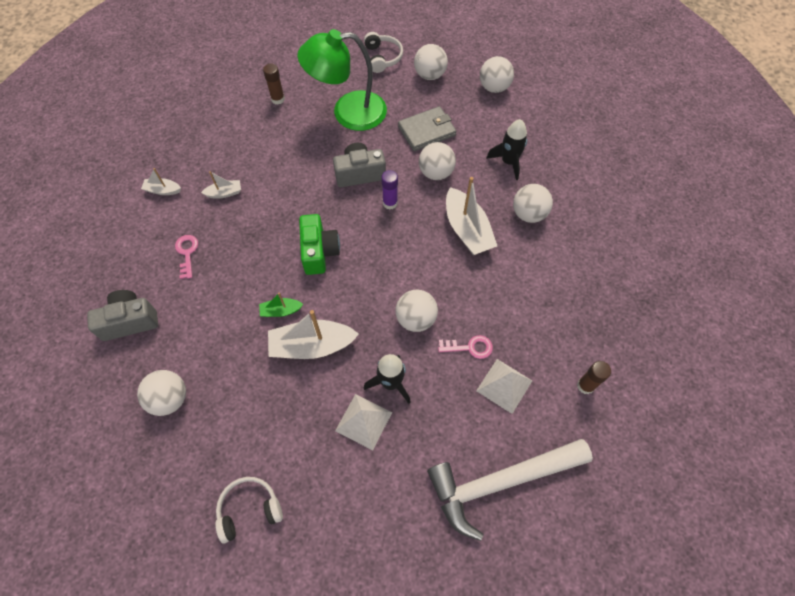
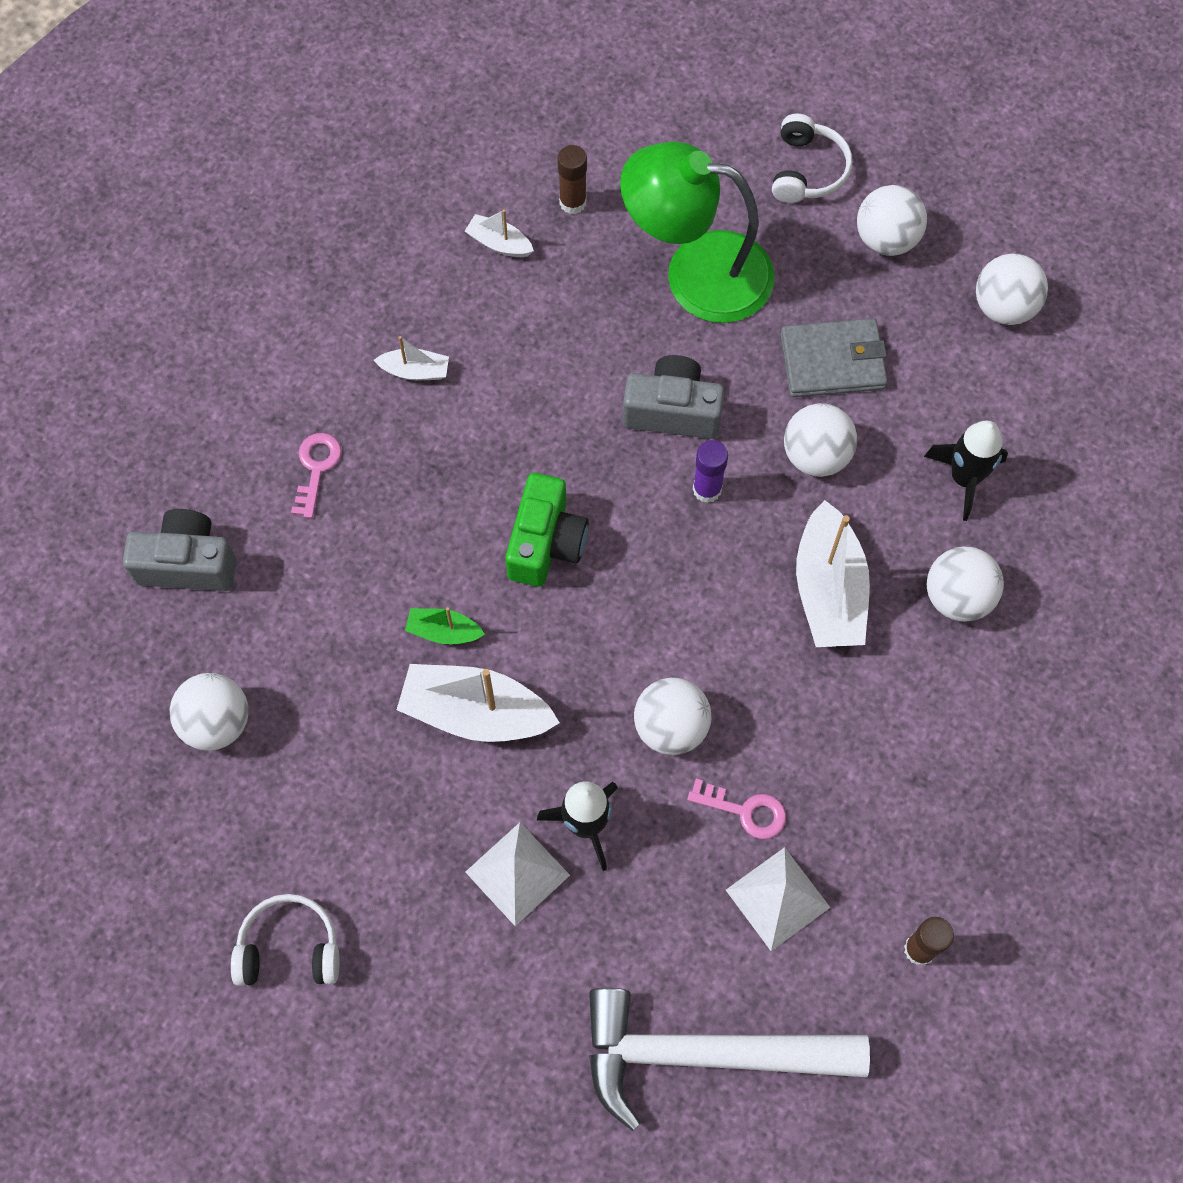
camera: 20 degrees right, 5 degrees up
(163, 190) = (308, 330): white boat -> white boat (499, 243)

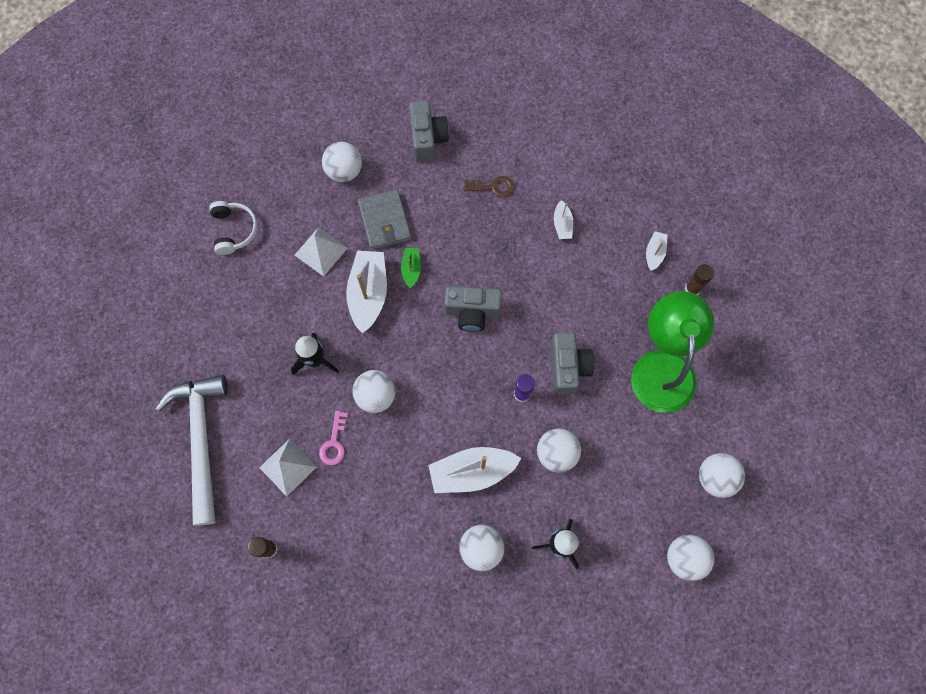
camera: 80 degrees right, 5 degrees up
(316, 468) = (493, 187): pink key -> brown key
(517, 873) = (285, 330): white pyramid -> white pyramid (321, 251)
(546, 543) = (472, 312): green camera -> grey camera
(807, 170) = (752, 422): white headphones -> none
(832, 361) = (621, 455): grey wallet -> grey wallet (384, 221)

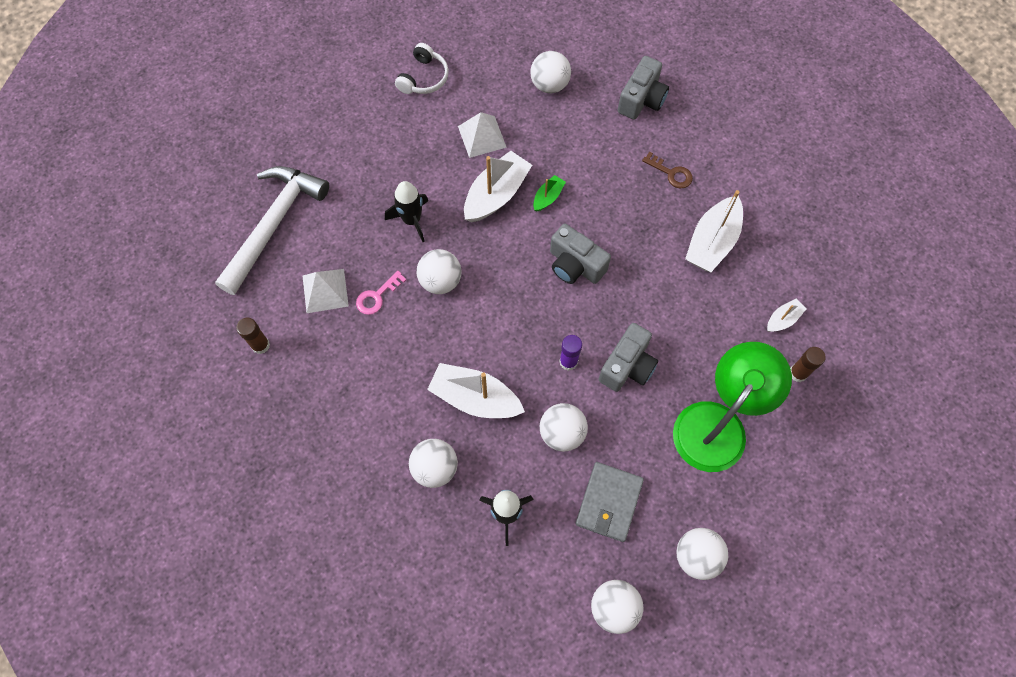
camera: 35 degrees right, 5 degrees down
(384, 221) = (554, 145): grey wallet -> grey wallet (608, 502)
(562, 224) = (712, 242): white boat -> white boat, size x1.99

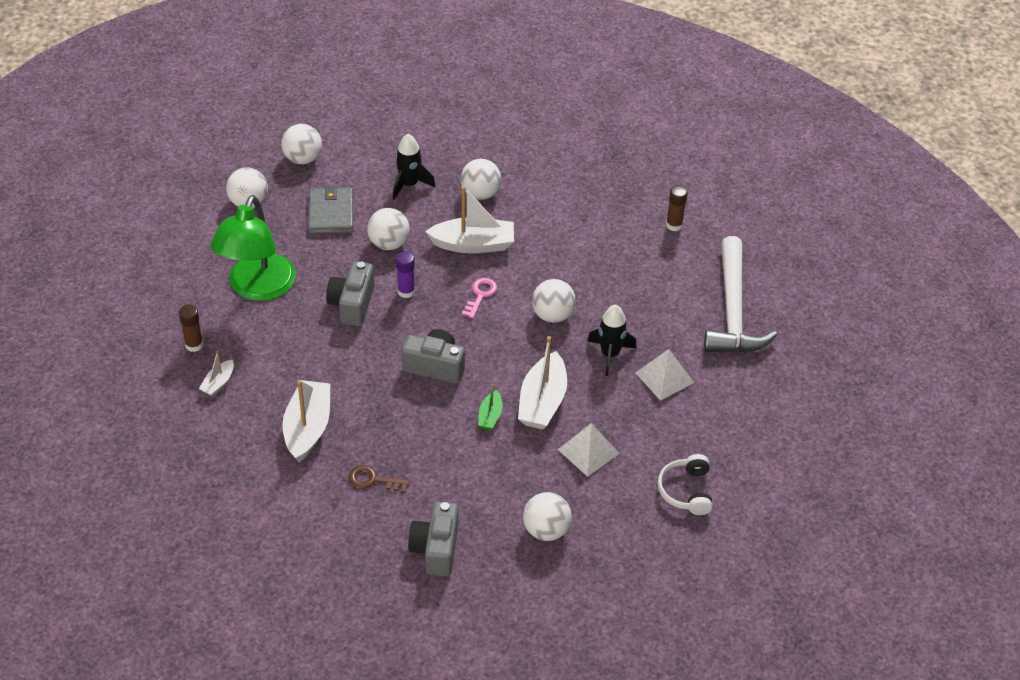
camera: 155 degrees right, 20 degrees down
(325, 290) = (649, 277): white pyramid -> white pyramid (664, 377)
(377, 296) = (601, 287): pink key -> pink key (480, 295)

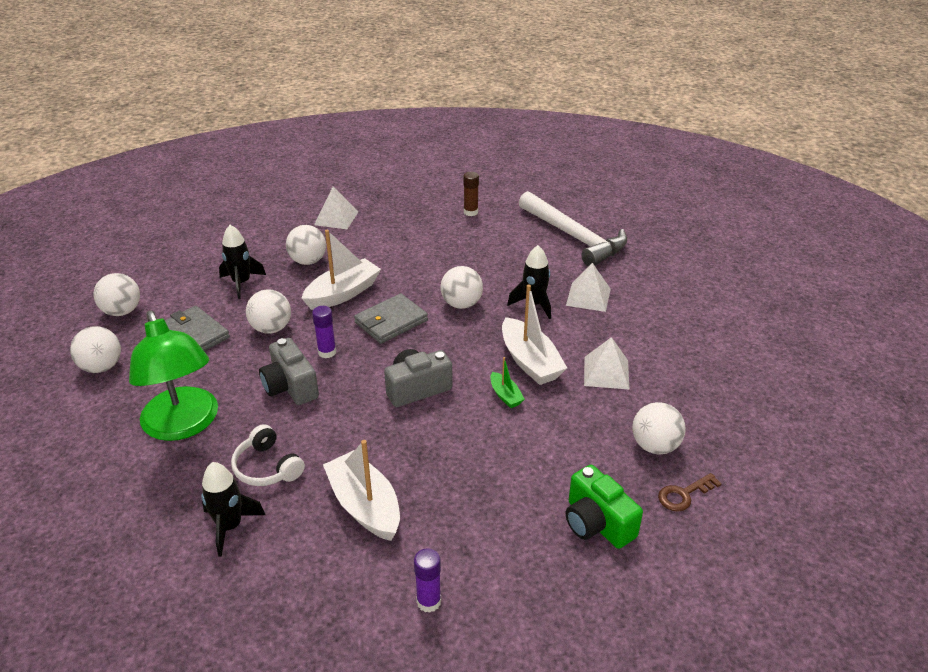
camera: 40 degrees left, 10 degrees down
(194, 345) = (166, 510): brown glue stick -> none
(218, 383) = (230, 526): white boat -> black rocket
(279, 515) = (428, 601): none -> purple glue stick
(373, 480) = (475, 507): brown key -> brown key (684, 495)
(436, 549) = (597, 523): grey camera -> green camera
(480, 295) = (391, 321): pink key -> grey wallet
(550, 160) = (336, 218): none -> white pyramid
(686, 491) = (702, 354): white headphones -> white headphones (267, 467)

